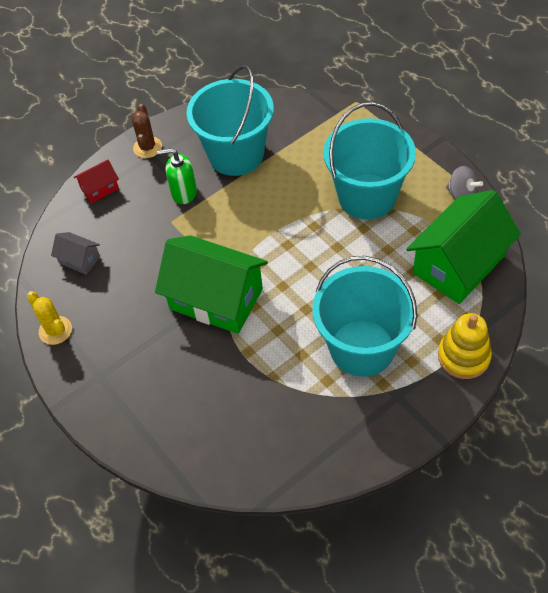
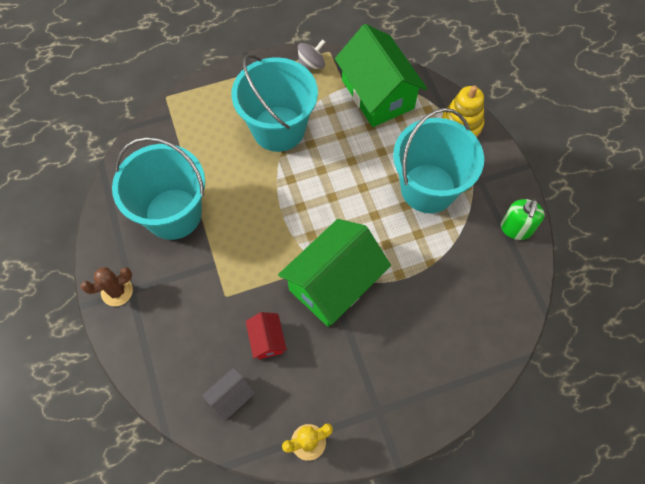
camera: 75 degrees left, 10 degrees up
(99, 188) = (147, 353): red house -> red house (267, 340)
(147, 147) = (117, 291): brown cactus -> brown cactus turned 45 degrees counterclockwise
(183, 192) = (195, 274): green soap dispenser -> green soap dispenser (516, 228)

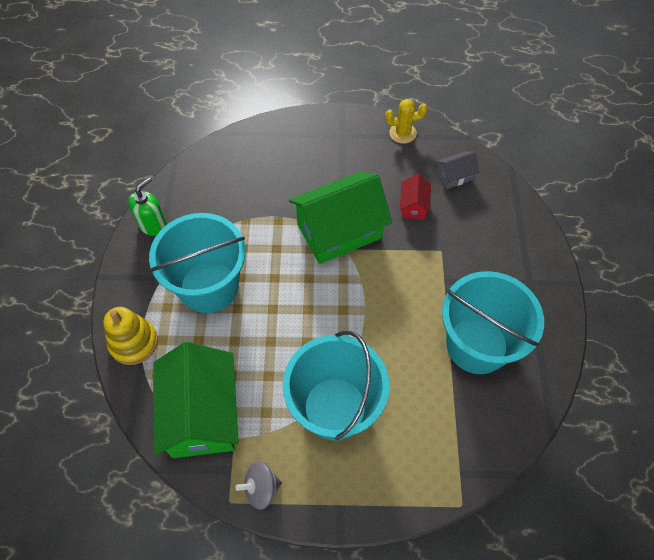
camera: 160 degrees left, 5 degrees down
(117, 291) = (543, 286): brown cactus -> none

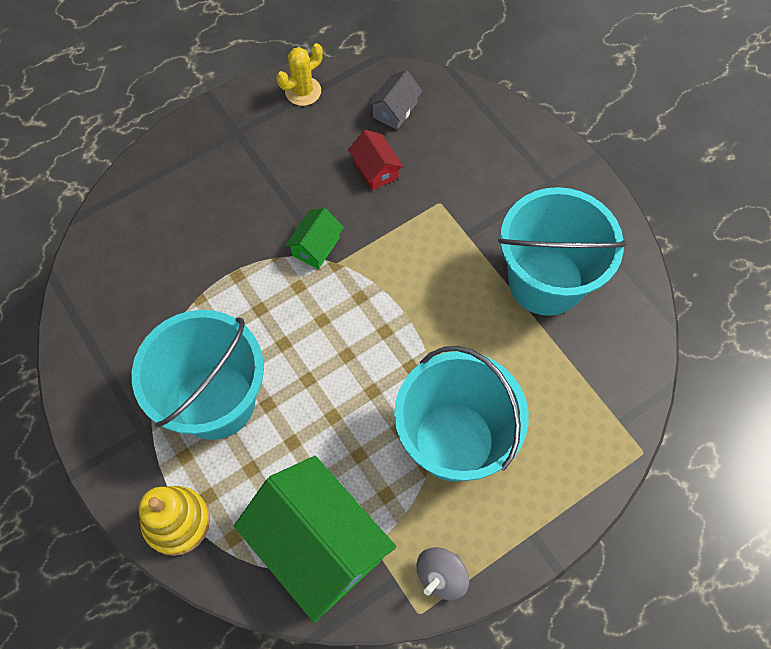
camera: 35 degrees left, 5 degrees up
(153, 224) = (88, 372): green soap dispenser -> none
(339, 231) = (316, 246): green house -> green house, size x0.45

